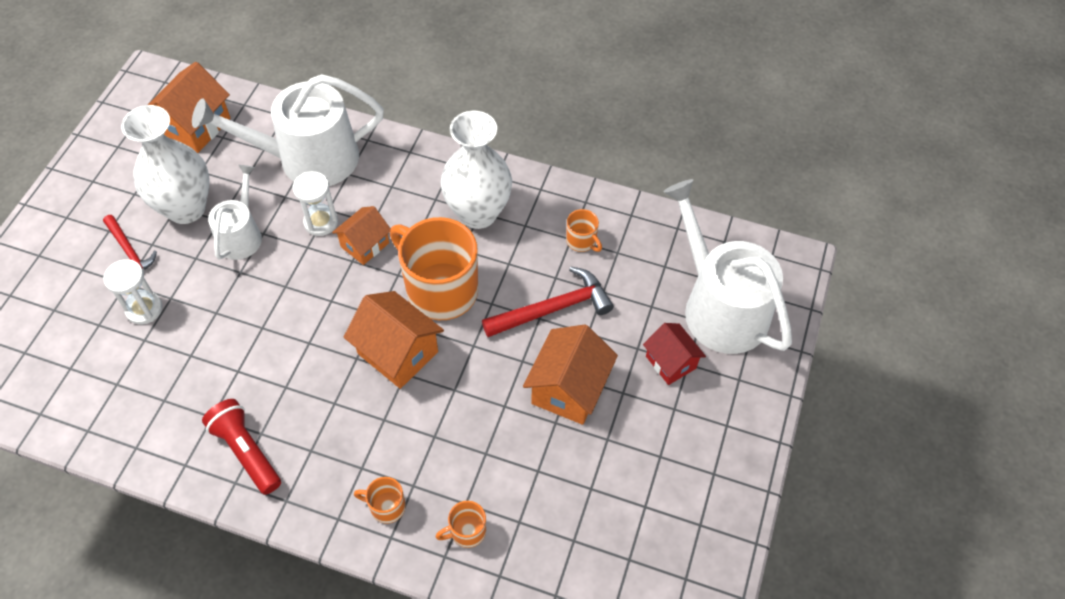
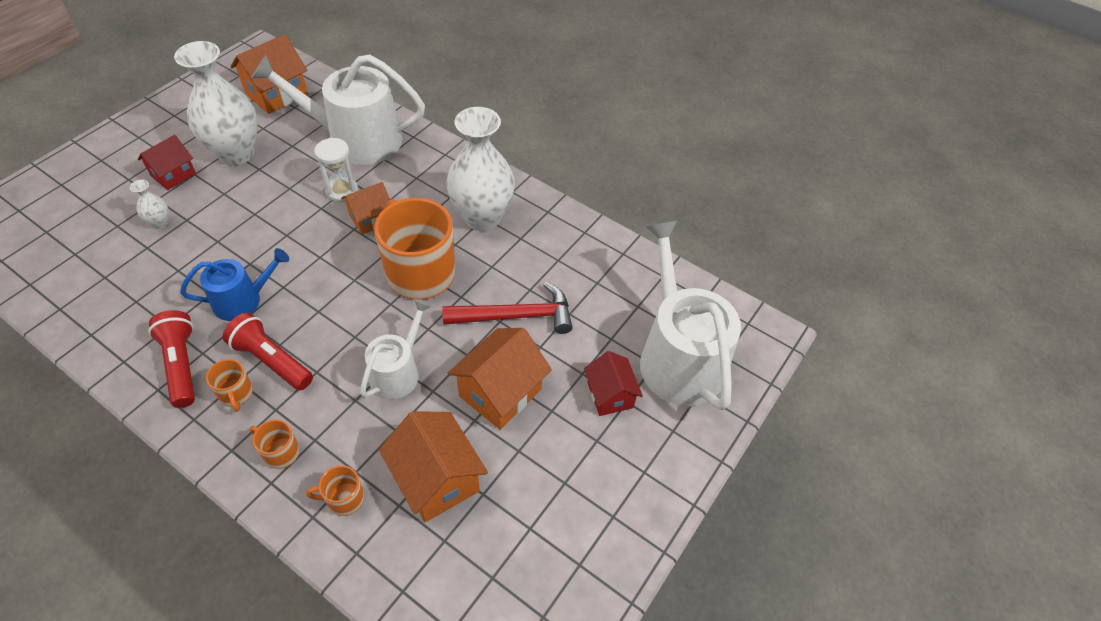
camera: 15 degrees right, 5 degrees down
(129, 251) = (173, 175): red hammer -> red house
(144, 309) = (160, 223): white hourglass -> white vase
(241, 235) = (270, 185): white watering can -> white watering can (398, 372)
(275, 368) = (243, 300): none -> blue watering can
(334, 421) = (271, 360): none -> red flashlight
(398, 353) = (356, 316): orange house -> orange house (437, 479)
(581, 241) = (567, 264): orange mug -> orange mug (236, 394)

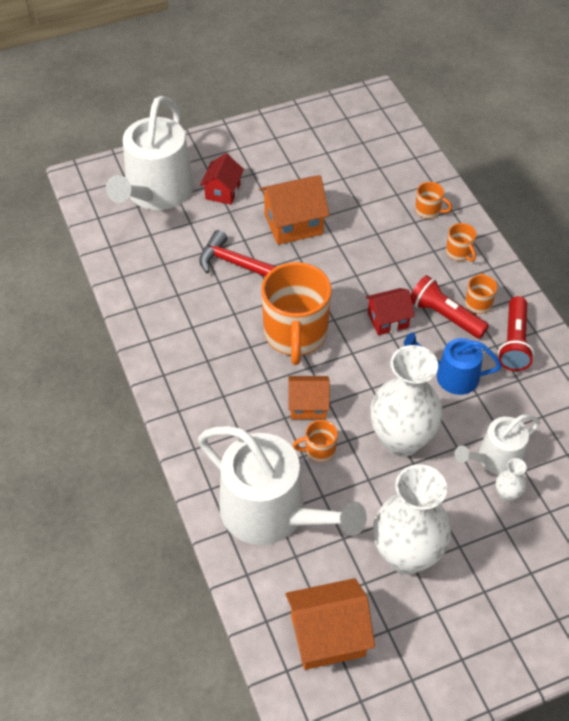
camera: 145 degrees left, 0 degrees up
(173, 175) = (481, 555): red house -> red house (388, 320)
(271, 360) = (444, 316): red flashlight -> red flashlight turned 150 degrees clockwise
(342, 191) = (319, 450): white hourglass -> orange mug
(398, 372) = (355, 267): white watering can -> white watering can (495, 459)
(437, 479) = (366, 196): orange house -> none
(482, 217) = (209, 360): white vase -> white vase (401, 440)

